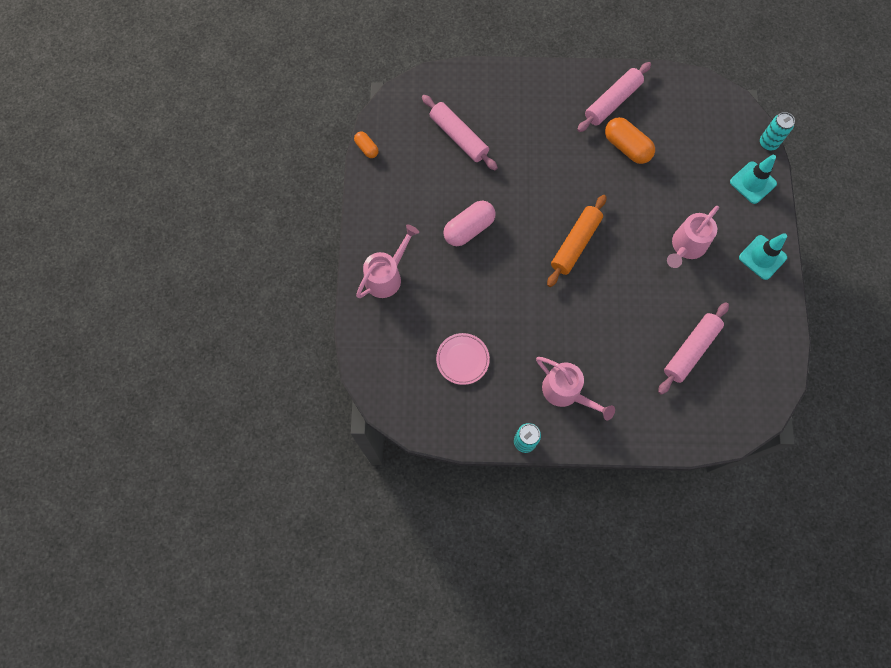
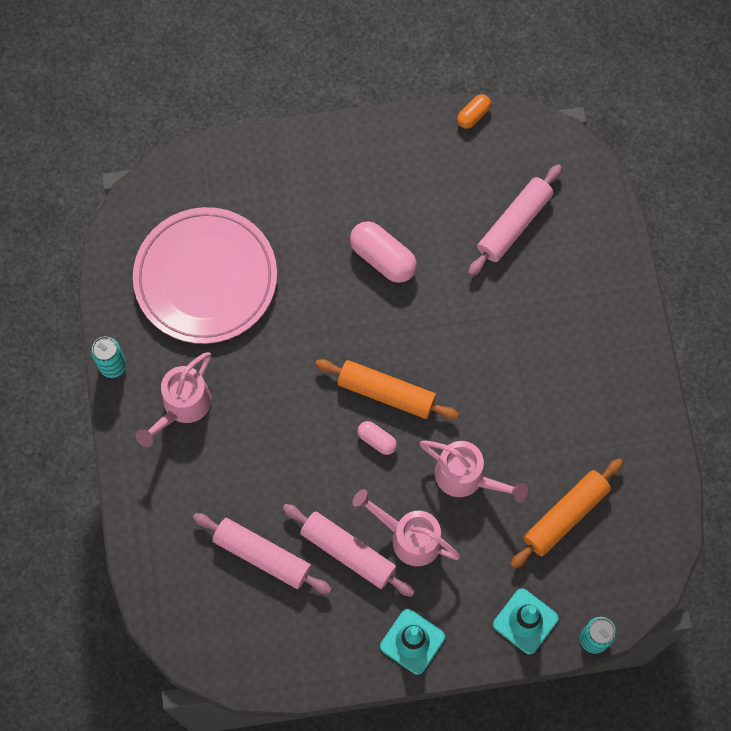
camera: 80 degrees right, 0 degrees up
(387, 275) = (301, 172): pink watering can -> pink watering can (467, 478)
(462, 359) = (206, 278): pink plate -> pink plate, size x2.16
(611, 256) = (377, 440): none -> pink capsule
(612, 102) = (613, 416): pink rolling pin -> pink rolling pin (348, 552)
(626, 147) = (545, 443): orange capsule -> none
(680, 144) = (565, 515): none -> orange rolling pin

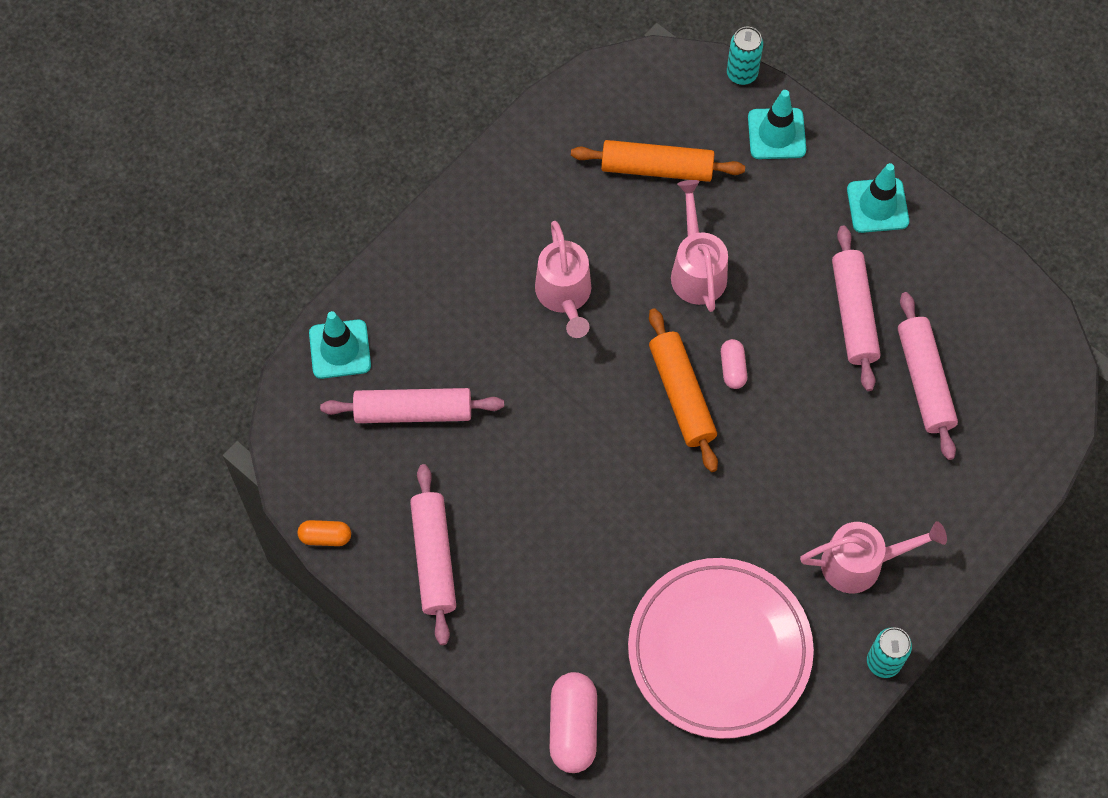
camera: 130 degrees left, 5 degrees down
(383, 258) = (552, 502): pink capsule -> pink capsule (573, 727)
(406, 164) = (434, 558): none -> pink rolling pin
(409, 537) = (793, 275): pink watering can -> pink watering can (564, 296)
(595, 213) = (340, 349): none -> turquoise traffic cone

